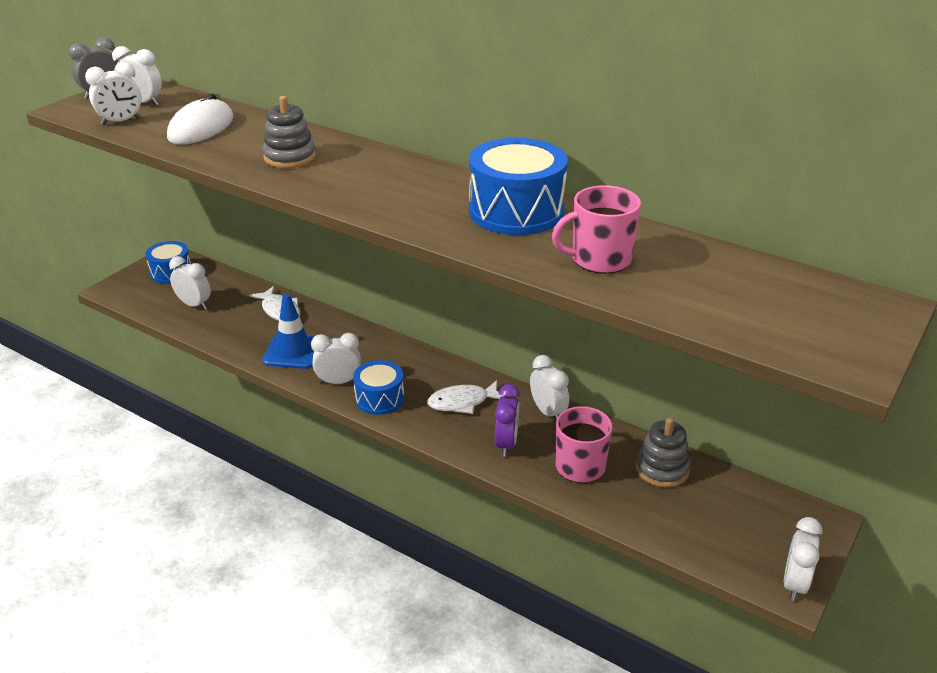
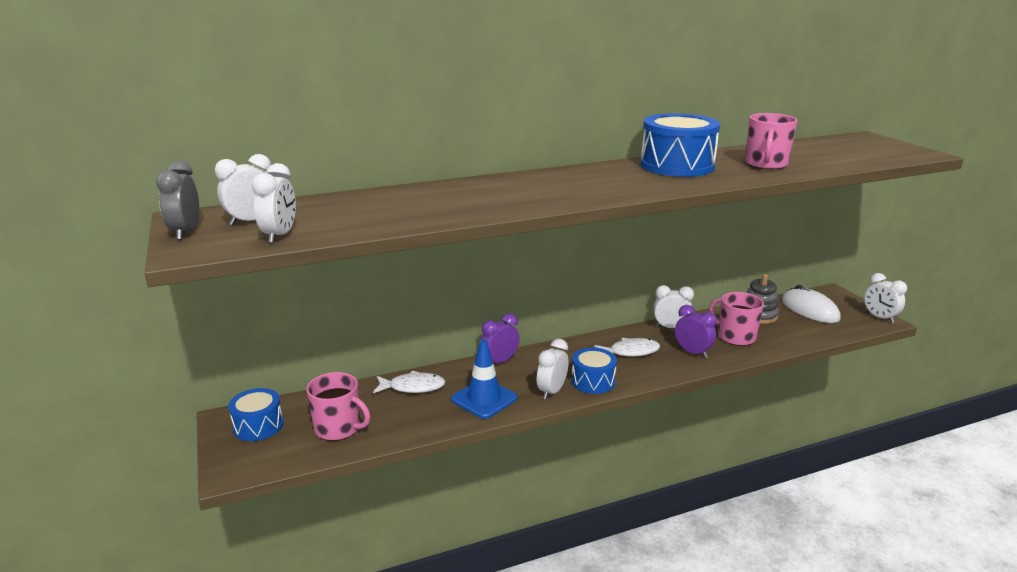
camera: 55 degrees left, 10 degrees down
(194, 305) = (338, 428): white clock -> pink mug
(201, 128) = (365, 212): white mouse -> white mouse (810, 310)
(290, 157) = (488, 197): grey stacking toy -> none
(363, 335) = (500, 361): none -> purple clock
(462, 402) = (630, 352): white fish -> white fish turned 120 degrees counterclockwise

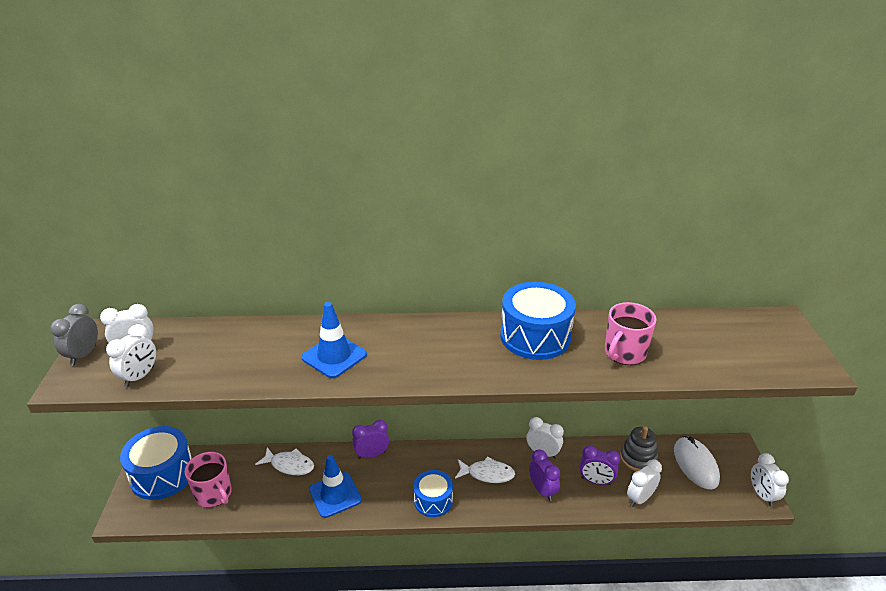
camera: 20 degrees right, 10 degrees up
(258, 426) = (162, 474): blue drum -> blue drum, size x1.64
(494, 197) = (334, 356): none -> blue traffic cone
(551, 391) = (392, 502): white clock -> white clock (640, 498)
(735, 337) = (596, 481): pink mug -> purple clock

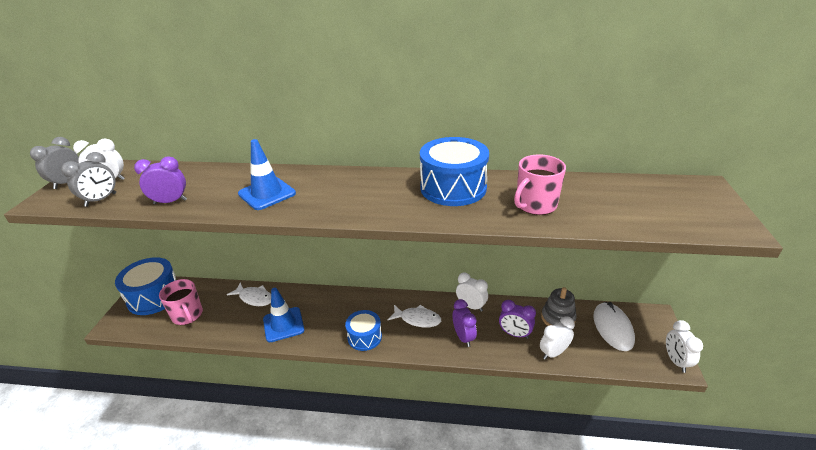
camera: 10 degrees right, 0 degrees up
(140, 376) = (101, 200): white clock -> grey clock
(372, 454) = (323, 295): purple clock -> purple clock (170, 202)

